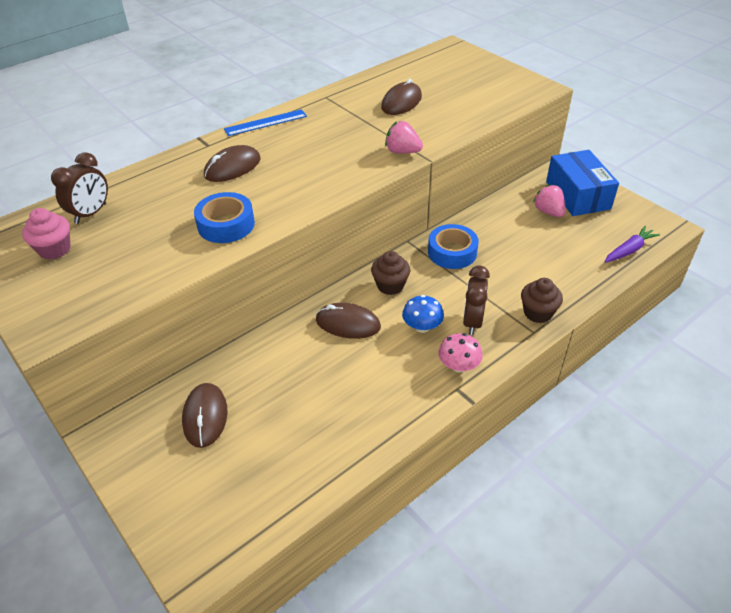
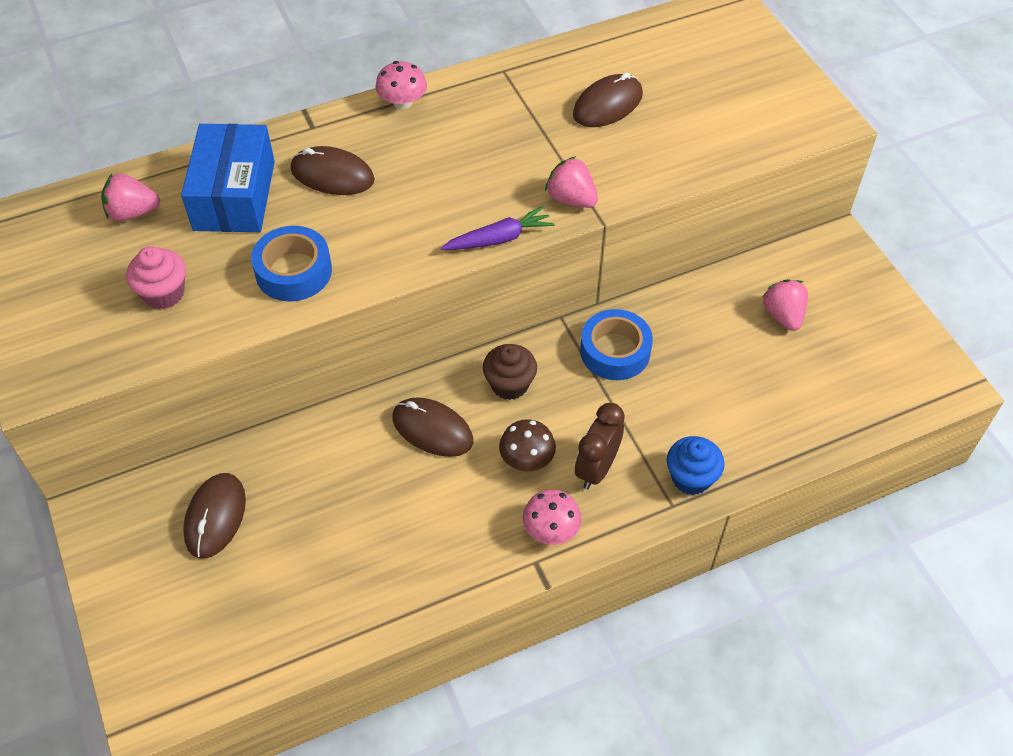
camera: 15 degrees right, 10 degrees up
(54, 249) = (76, 260): pink cupcake -> pink cupcake (164, 293)
(91, 213) = (132, 212): brown clock -> pink strawberry
(232, 167) = (332, 175): brown mouse -> brown mouse turned 45 degrees clockwise
(265, 122) = (402, 102): blue ruler -> pink mushroom
(422, 327) = (527, 459): blue mushroom -> brown mushroom
(537, 313) = (691, 478): brown cupcake -> blue cupcake
(577, 195) = (840, 296): blue box -> blue box (234, 195)
(629, 250) = (870, 409): purple carrot -> purple carrot (499, 239)

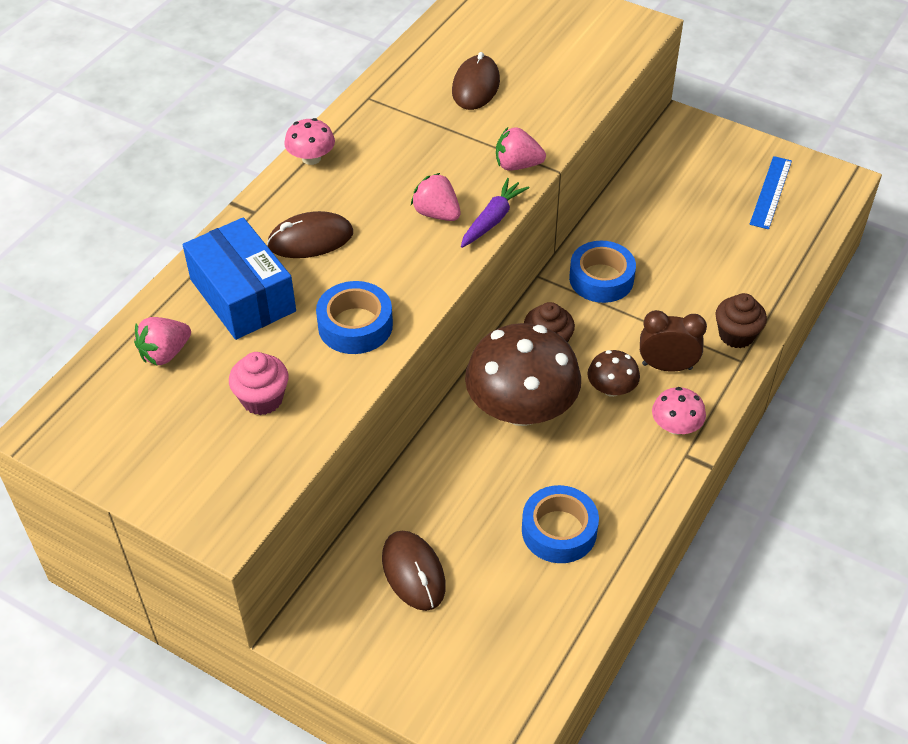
camera: 35 degrees left, 5 degrees down
(361, 558) = (559, 531): none -> blue tape
(432, 429) = (521, 408): brown mouse -> brown mushroom
(596, 468) = (667, 366): brown clock -> brown clock turned 105 degrees clockwise
(691, 478) = (736, 335): blue cupcake -> brown cupcake
(783, 315) = (693, 192): pink strawberry -> pink strawberry (436, 213)
(862, 357) = (770, 192): none -> blue ruler

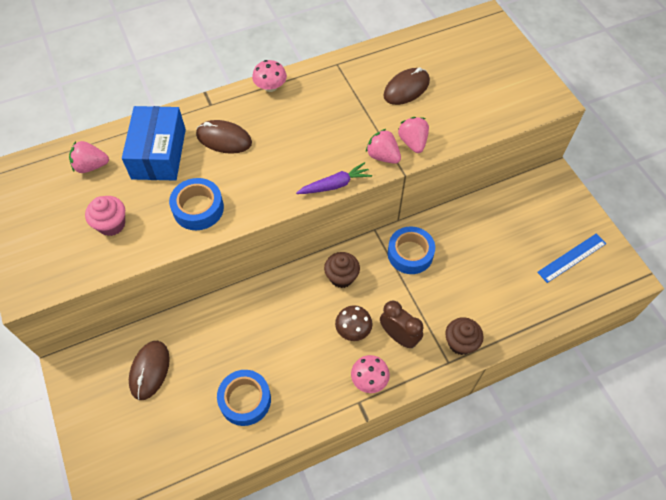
camera: 35 degrees right, 10 degrees up
(436, 213) = (307, 162): pink strawberry -> pink strawberry (413, 142)
(521, 408) = (291, 309): brown mushroom -> none

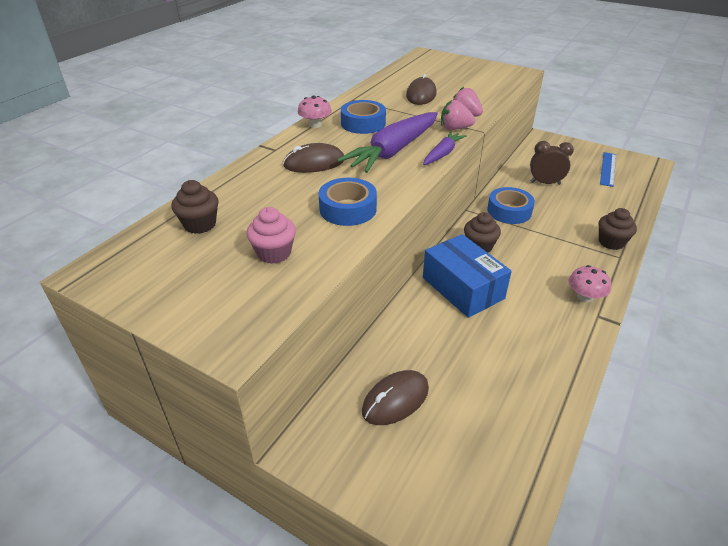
camera: 35 degrees left, 20 degrees down
(91, 166) = (200, 224): pink strawberry -> brown cupcake
(150, 370) = (395, 400): brown mouse -> brown mouse turned 75 degrees clockwise
(158, 154) = (263, 192): blue box -> blue box (462, 288)
(245, 400) = (511, 368): blue tape -> blue tape (363, 123)
(299, 158) = (393, 151): none -> purple carrot
(353, 329) = (531, 273): brown mushroom -> none
(399, 336) = (567, 260): brown clock -> brown clock (545, 183)

